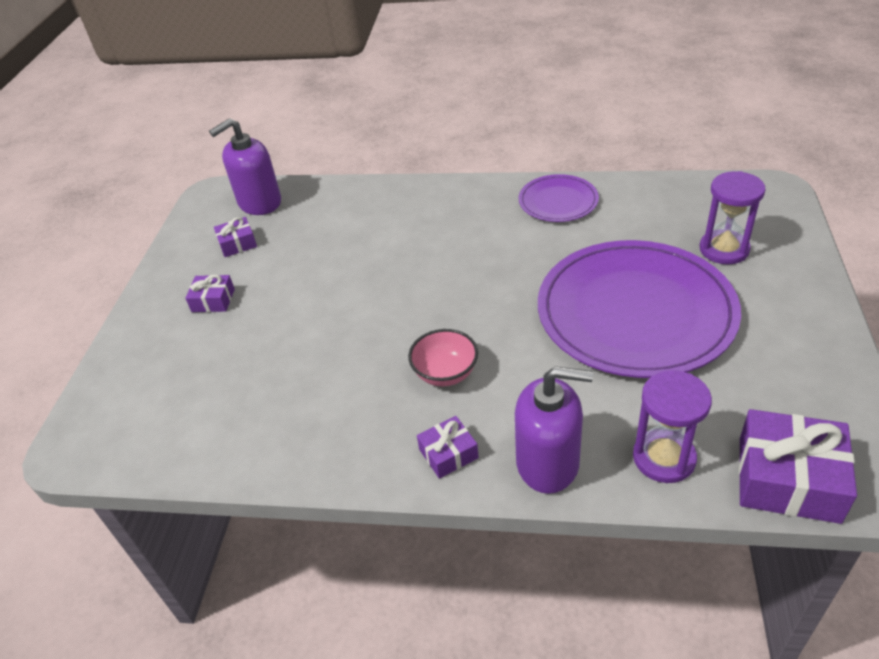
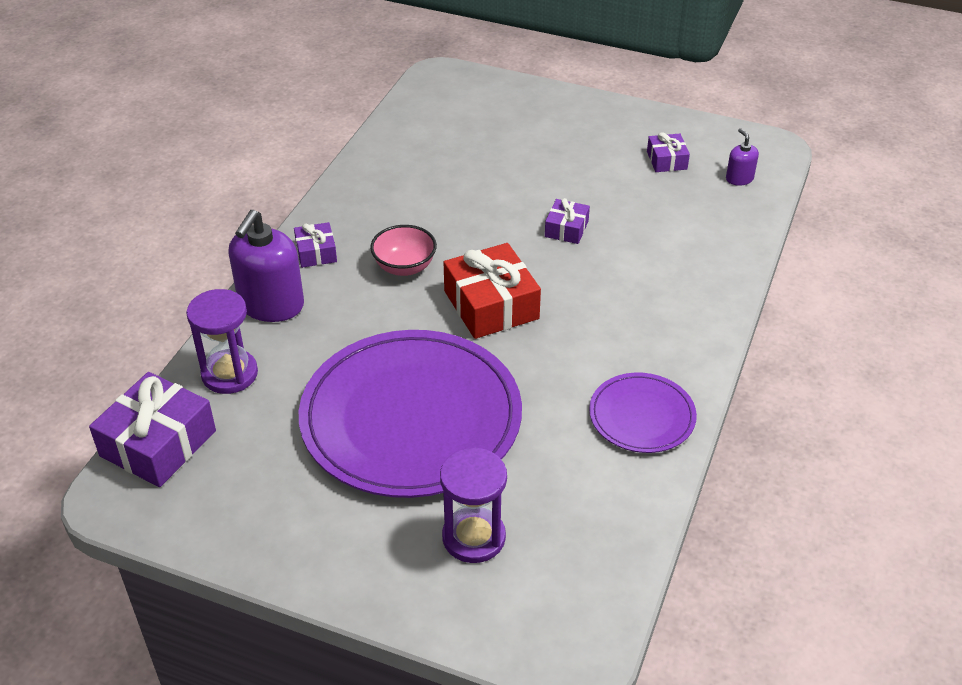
camera: 100 degrees right, 0 degrees up
(213, 300) = (581, 142): purple gift -> purple gift (566, 229)
(259, 202) = (739, 178): purple soap dispenser -> purple soap dispenser, size x0.49
(475, 301) = (491, 305): none -> red gift

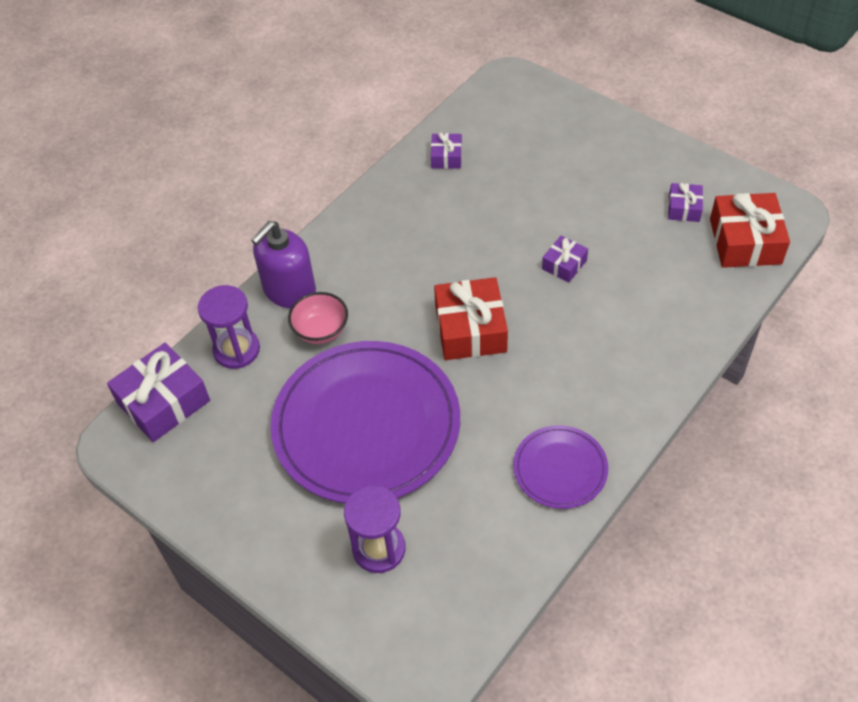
camera: 20 degrees right, 10 degrees up
(316, 252) = (342, 246): purple gift -> purple gift (446, 157)
(404, 267) = (410, 275): pink bowl -> pink bowl (321, 331)
(739, 178) = (745, 241): purple soap dispenser -> red gift

